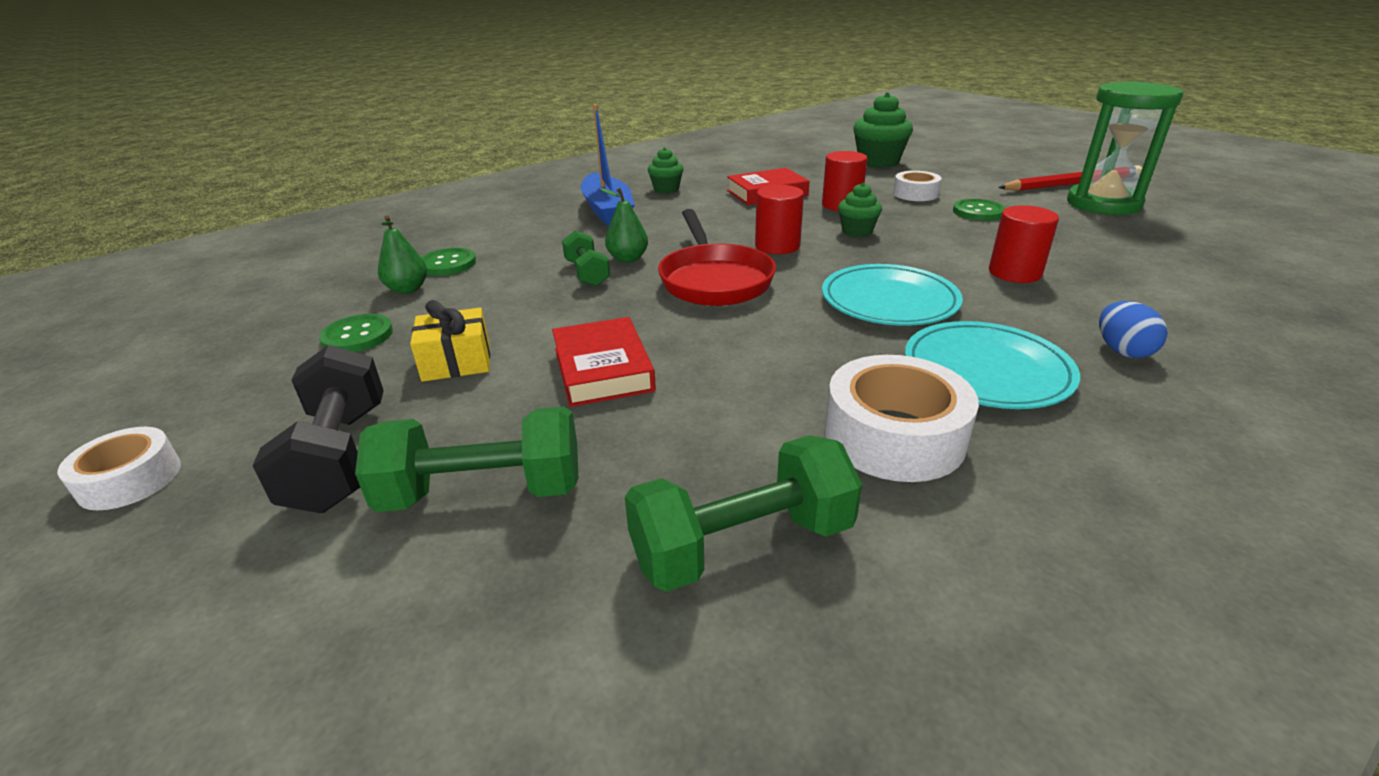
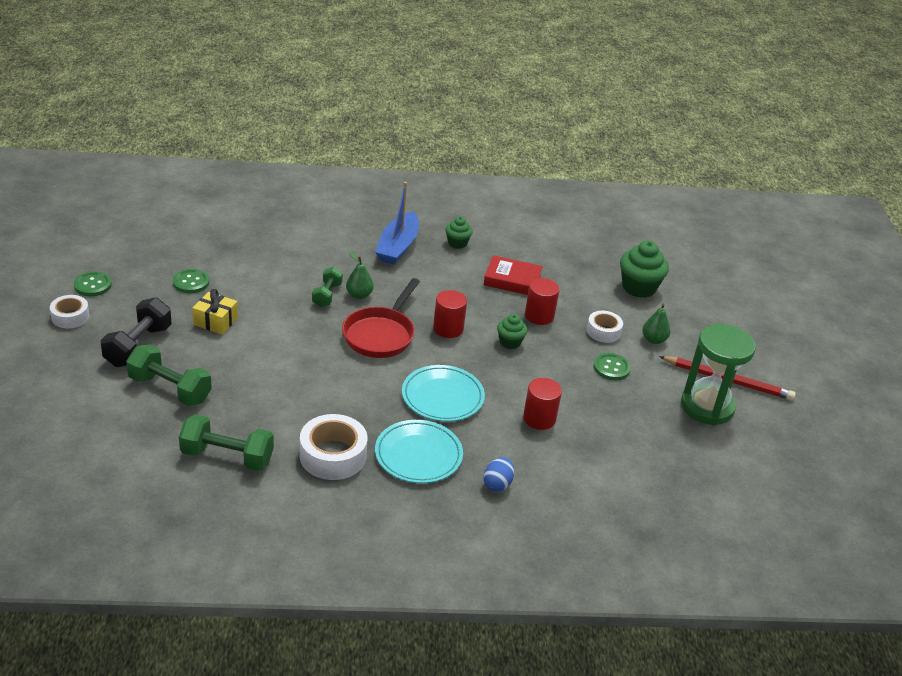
camera: 30 degrees right, 5 degrees up
(407, 289) = (236, 260): green pear -> green pear (653, 340)
(448, 264) = (270, 250): green button -> green button (93, 285)
(602, 369) = (266, 359): red book -> none

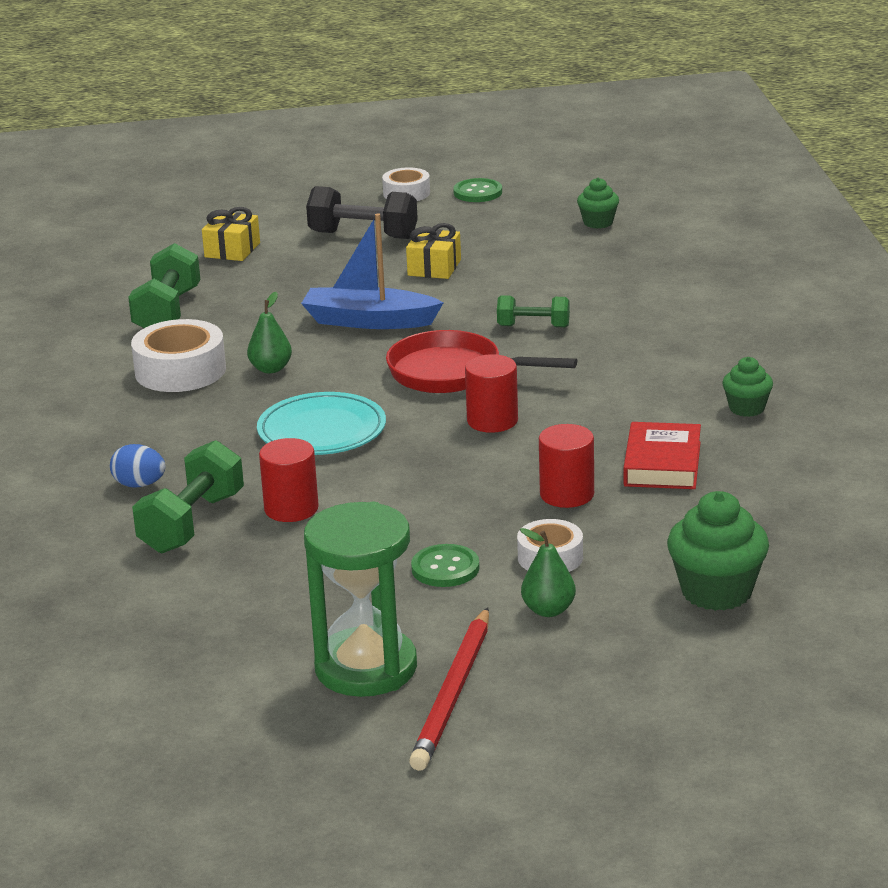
camera: 90 degrees right, 10 degrees down
(126, 414) = (232, 250): none -> yellow gift
(170, 389) = (285, 264): green dumbbell -> green dumbbell (192, 523)
(191, 282) = (515, 241): green button -> none
(359, 295) = (546, 348): green pear -> green pear (271, 369)
(398, 247) = (699, 362): blue boat -> blue boat (369, 321)
(418, 455) = (191, 425): turquoise plate -> none
(510, 342) = (479, 473): green cupcake -> green cupcake (598, 222)

